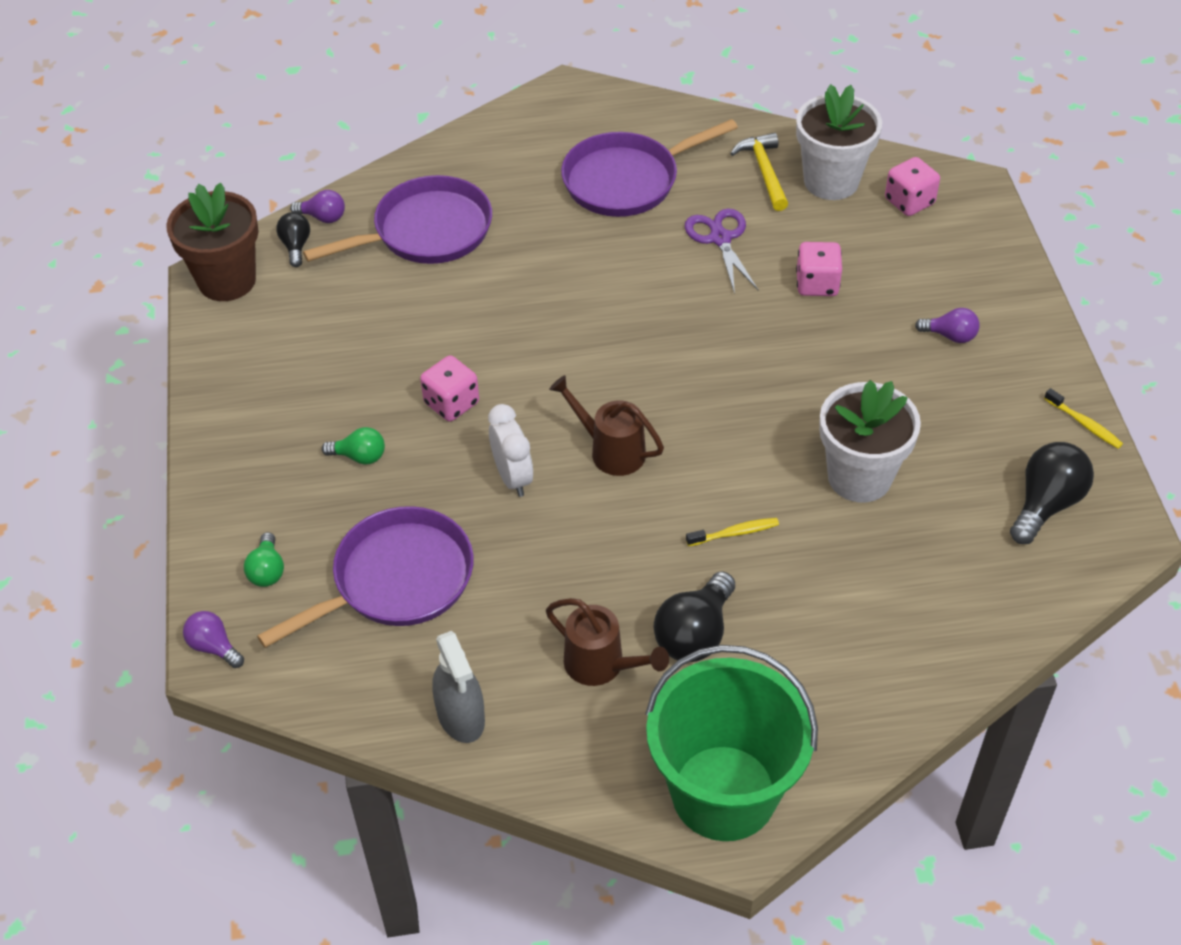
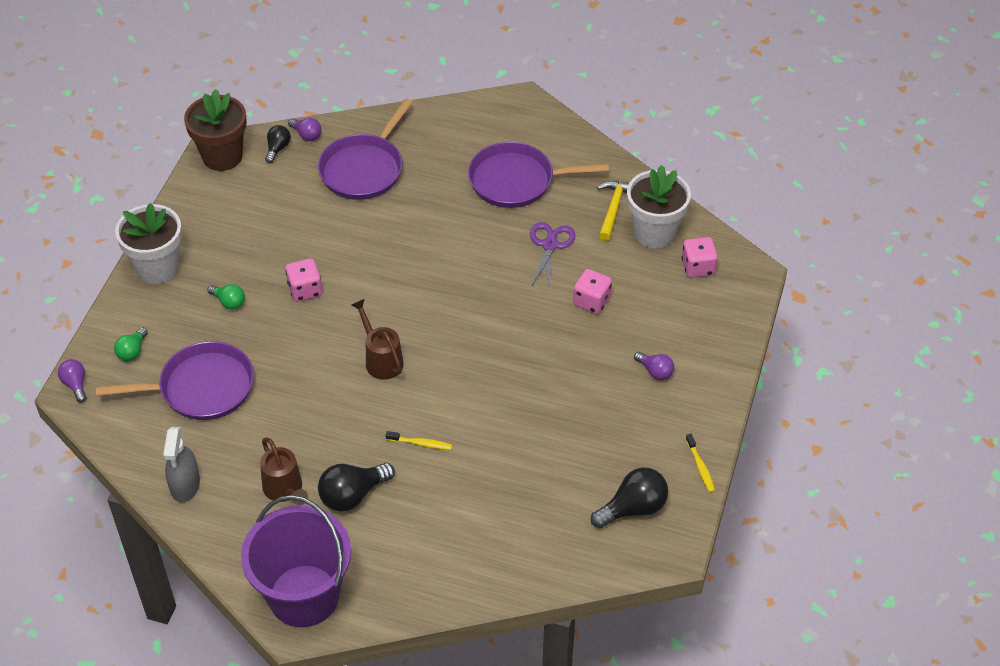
camera: 25 degrees right, 0 degrees up
(426, 231) = (364, 169): purple pan -> purple pan turned 120 degrees clockwise
(513, 477) = (310, 352): white clock -> none
(724, 792) = (304, 596): green bucket -> purple bucket
(859, 477) = (525, 441): white flower pot -> white flower pot (157, 267)

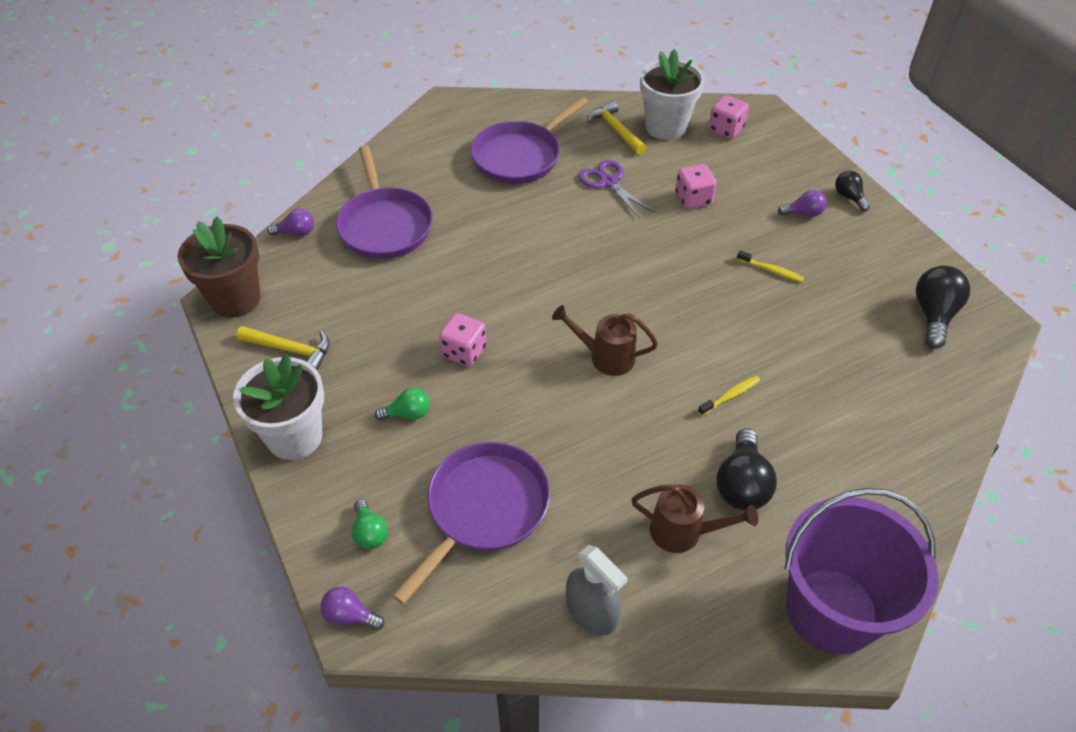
camera: 45 degrees left, 0 degrees up
(214, 213) = (291, 350): none -> yellow hammer
(277, 149) = (283, 259): black light bulb -> black light bulb (849, 197)
(700, 467) = (926, 252): yellow toothbrush -> yellow toothbrush (771, 270)

